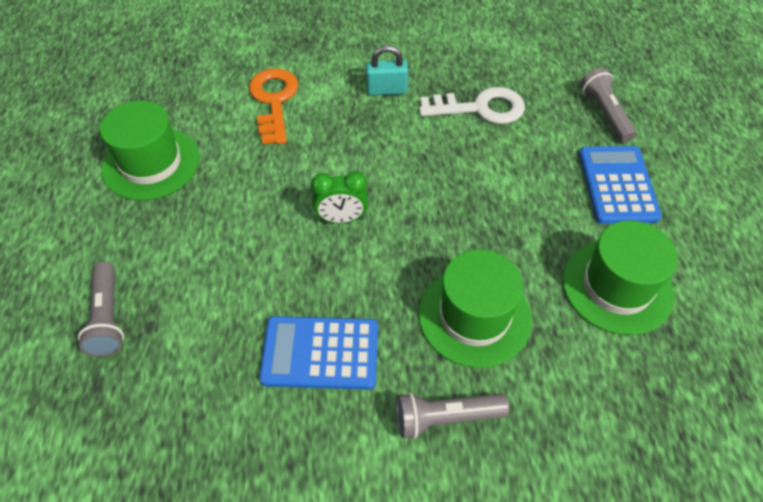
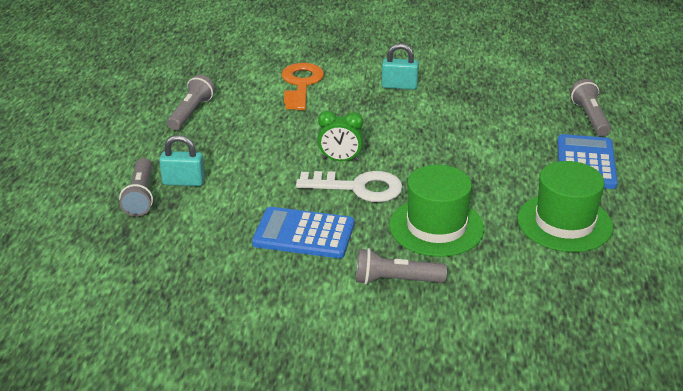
camera: 10 degrees right, 20 degrees down
(151, 163) = (191, 112): green hat -> grey flashlight
(158, 283) = (183, 182): none -> turquoise padlock
(481, 108) = (479, 104): white key -> white key (359, 188)

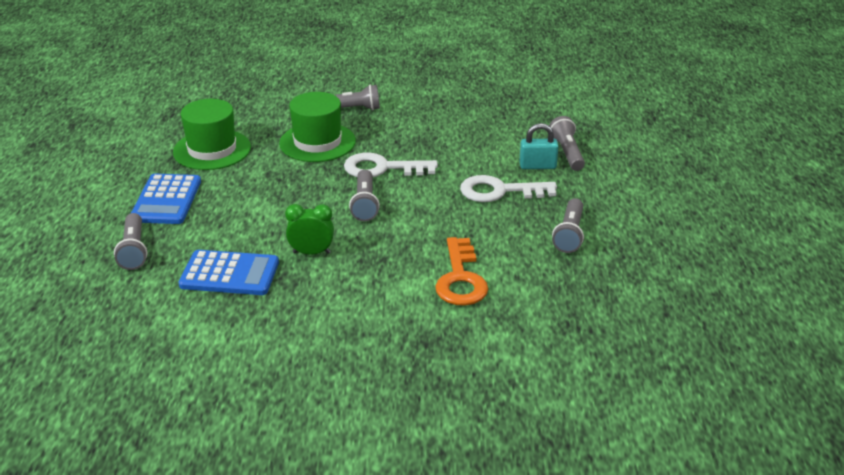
camera: 175 degrees right, 0 degrees up
(238, 155) = (499, 191): none -> white key
(304, 234) = (422, 133): blue calculator -> blue calculator (229, 274)
(340, 160) = (401, 191): green clock -> green clock (311, 253)
(379, 149) = (365, 204): none -> grey flashlight
(399, 86) = (342, 283): turquoise padlock -> none

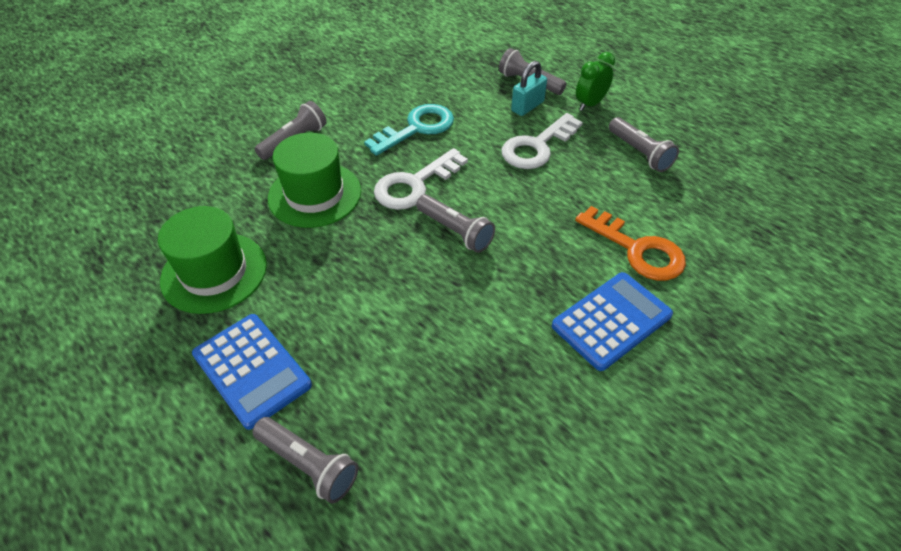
camera: 45 degrees left, 15 degrees up
(229, 274) = (453, 405): blue calculator -> blue calculator (611, 320)
(311, 253) = (489, 318): green clock -> green clock (590, 104)
(437, 140) = (417, 128): none -> turquoise key

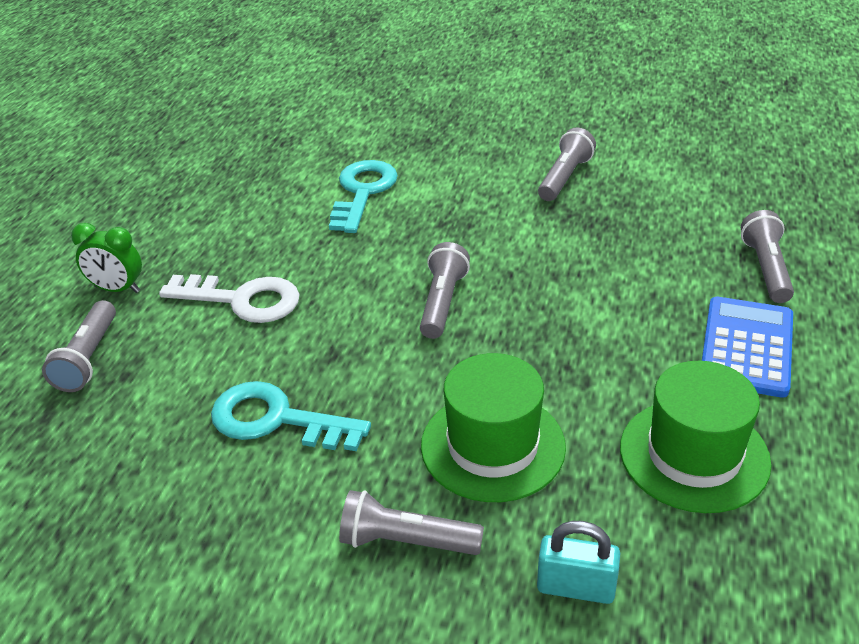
camera: 120 degrees left, 10 degrees down
(414, 185) = (396, 366): white key -> none
(527, 106) = (154, 338): turquoise padlock -> turquoise padlock (576, 587)
(611, 320) = (462, 182): blue calculator -> none
(637, 250) = (363, 192): orange key -> turquoise key
(639, 153) = (202, 228): grey flashlight -> grey flashlight (564, 177)

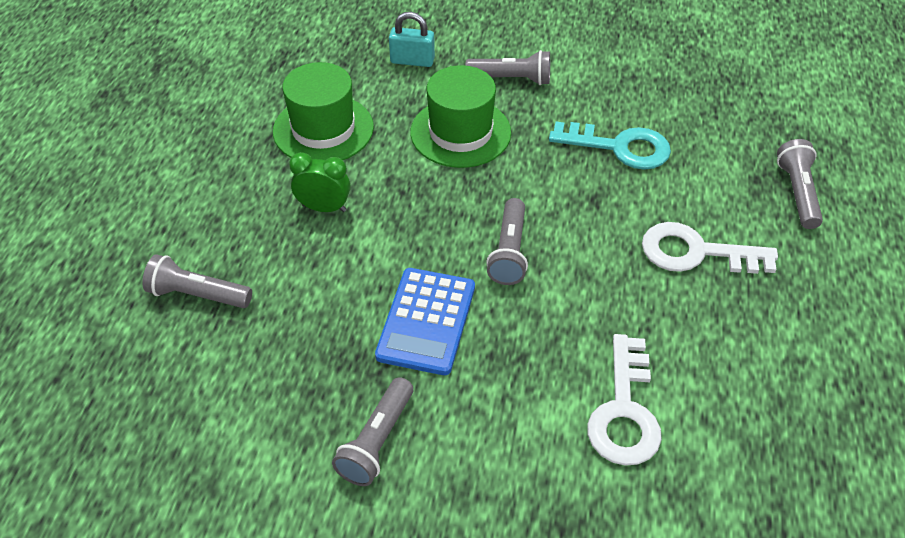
camera: 175 degrees right, 10 degrees up
(117, 289) = (824, 263): green clock -> green clock (324, 208)
(363, 192) = (624, 412): turquoise key -> white key
(746, 347) = (252, 210): blue calculator -> blue calculator (426, 321)
(766, 269) = (197, 295): grey flashlight -> grey flashlight turned 105 degrees clockwise

